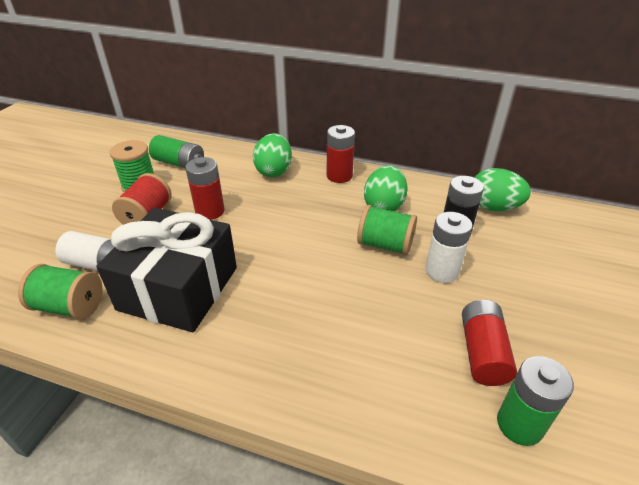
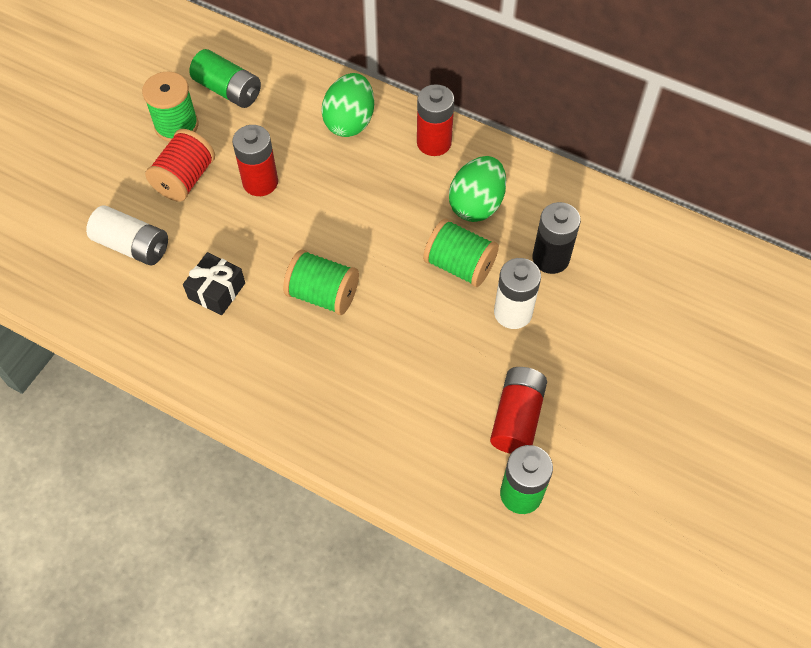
camera: 10 degrees right, 20 degrees up
(70, 306) = (103, 297): green spool -> green spool (323, 294)
(178, 288) = (217, 291): black gift -> black gift, size x0.43
(493, 207) = (615, 226): green egg -> none

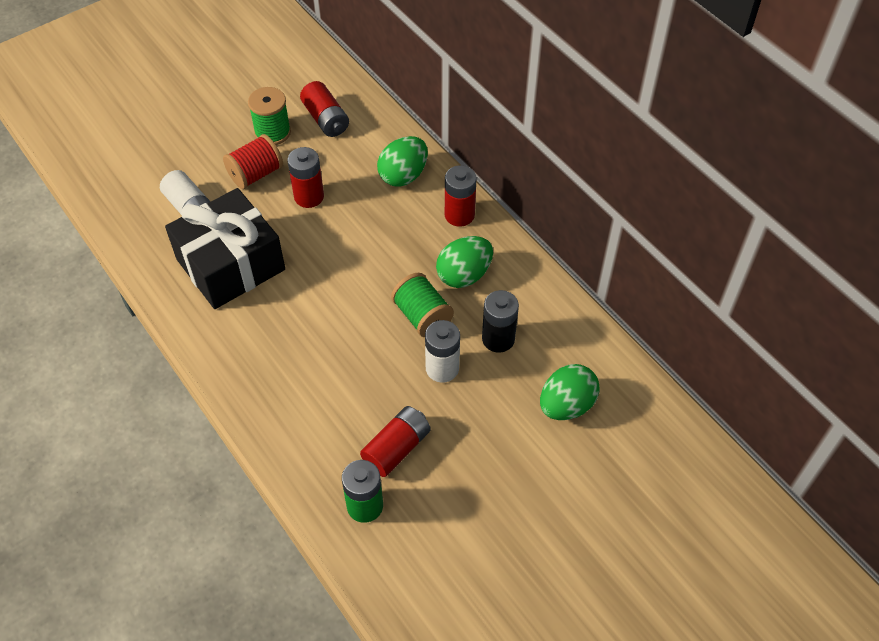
camera: 25 degrees right, 5 degrees down
(217, 291) = (230, 264): black gift -> black gift, size x2.31
(228, 90) = (326, 119): green battery -> red battery
(323, 294) = (305, 297): green spool -> none
(658, 299) = (566, 405): none -> green egg

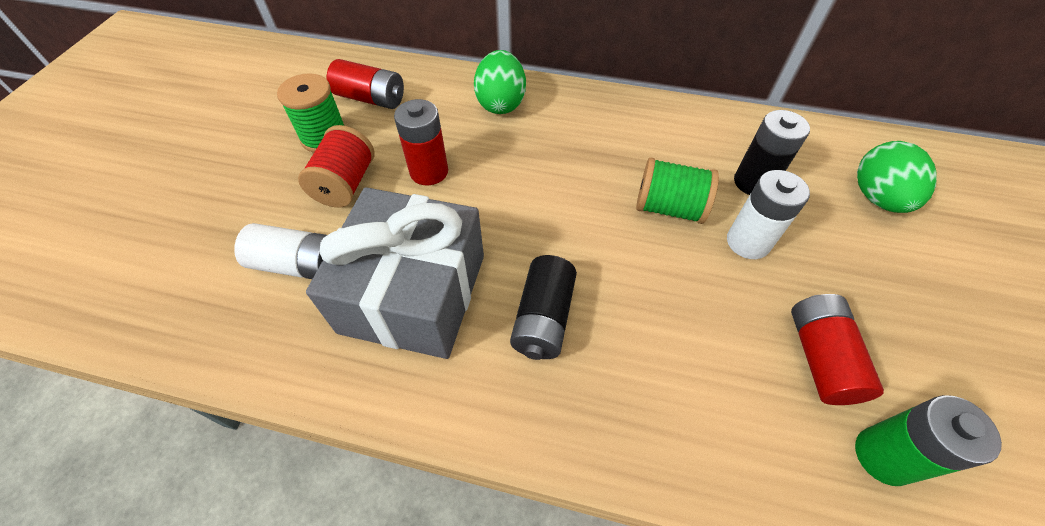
camera: 40 degrees left, 0 degrees up
(230, 264) = (413, 293): black gift -> grey gift
(280, 324) = (543, 318): none -> black battery
(459, 215) = (588, 106): red battery -> none
(464, 275) = (655, 149): green egg -> none

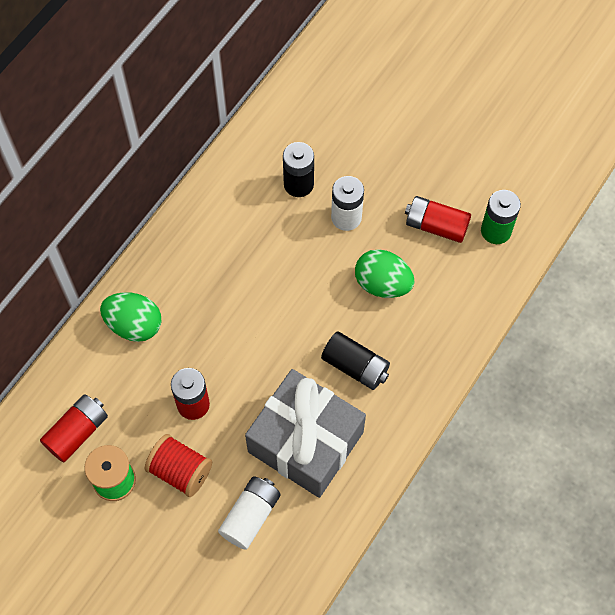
camera: 70 degrees left, 10 degrees up
(668, 208) = (298, 251): green spool -> none
(877, 198) = (343, 118): green egg -> green egg (382, 284)

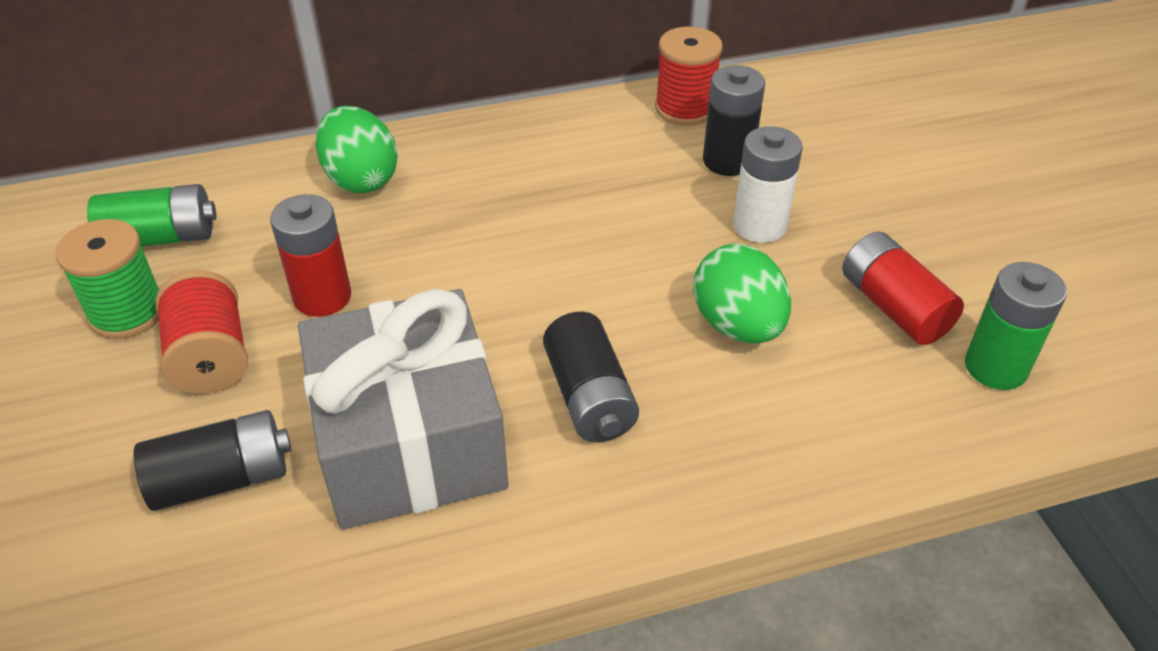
camera: 40 degrees right, 20 degrees down
(77, 432) = (161, 237): red battery -> green battery
(247, 160) = (685, 108): none -> red spool
(250, 516) = (222, 479): white battery -> black battery

